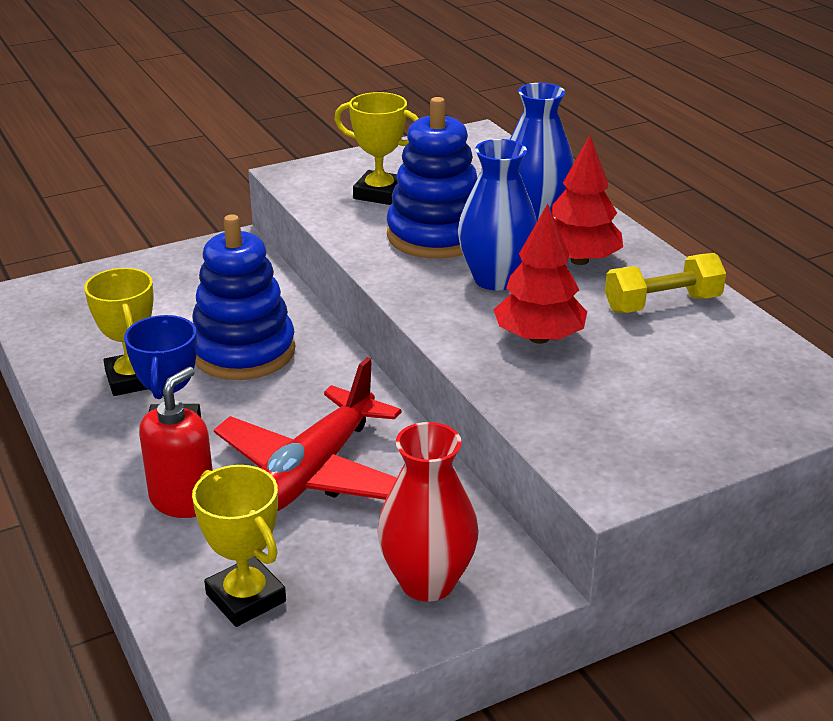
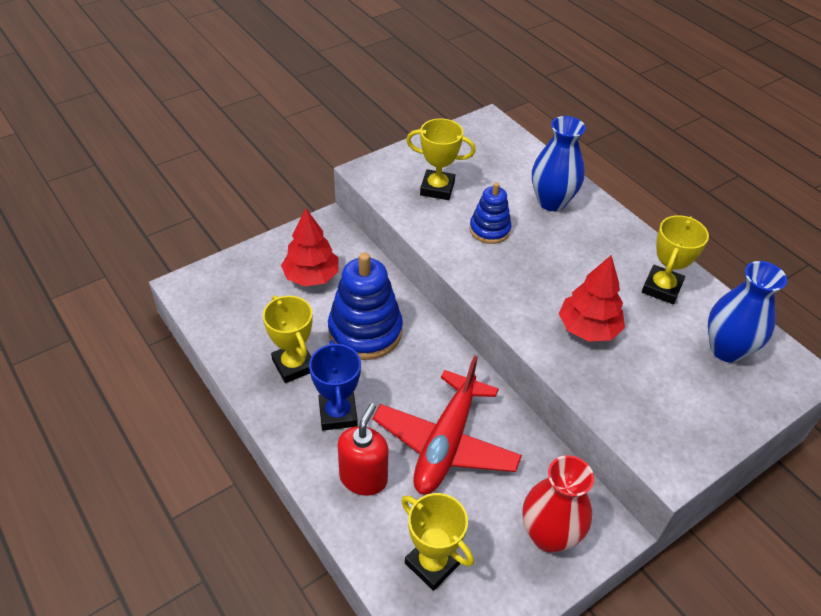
camera: 10 degrees left, 15 degrees up
(436, 235) = (489, 230): blue stacking toy -> blue stacking toy, size x0.58
(495, 279) = (543, 272): blue vase -> blue vase (726, 349)
(579, 260) = (595, 248): red tree -> red tree (311, 277)
(662, 304) = (661, 288): yellow dumbbell -> yellow trophy

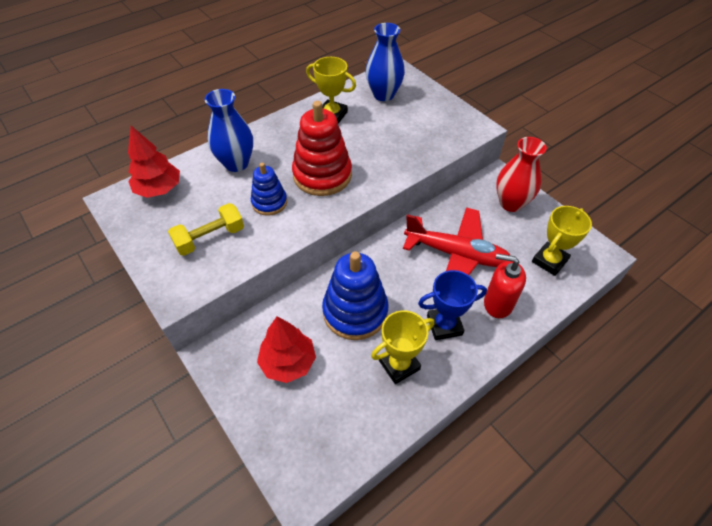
camera: 90 degrees left, 5 degrees up
(437, 188) = (210, 238): yellow trophy -> yellow dumbbell
(538, 275) = (322, 175): none -> red stacking toy
(588, 328) = (374, 153): red tree -> red tree (159, 189)

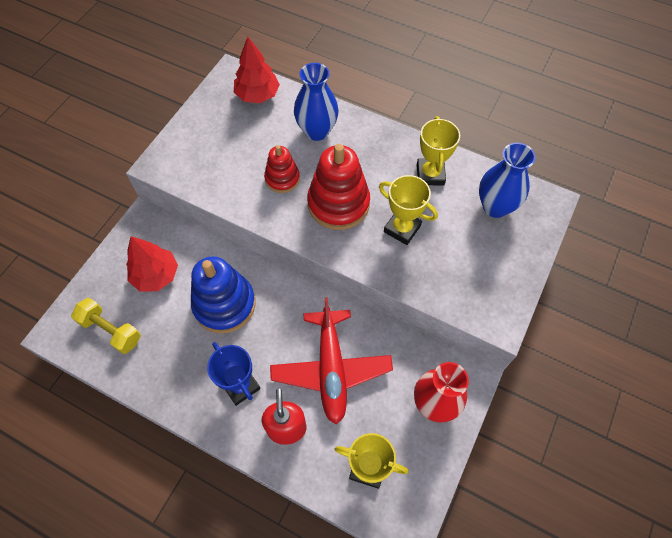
camera: 65 degrees right, 10 degrees up
(210, 238) = (222, 157): yellow dumbbell -> yellow dumbbell (111, 330)
(269, 202) = (282, 178): blue stacking toy -> red stacking toy
(399, 365) = (184, 361): yellow trophy -> yellow trophy (402, 229)

